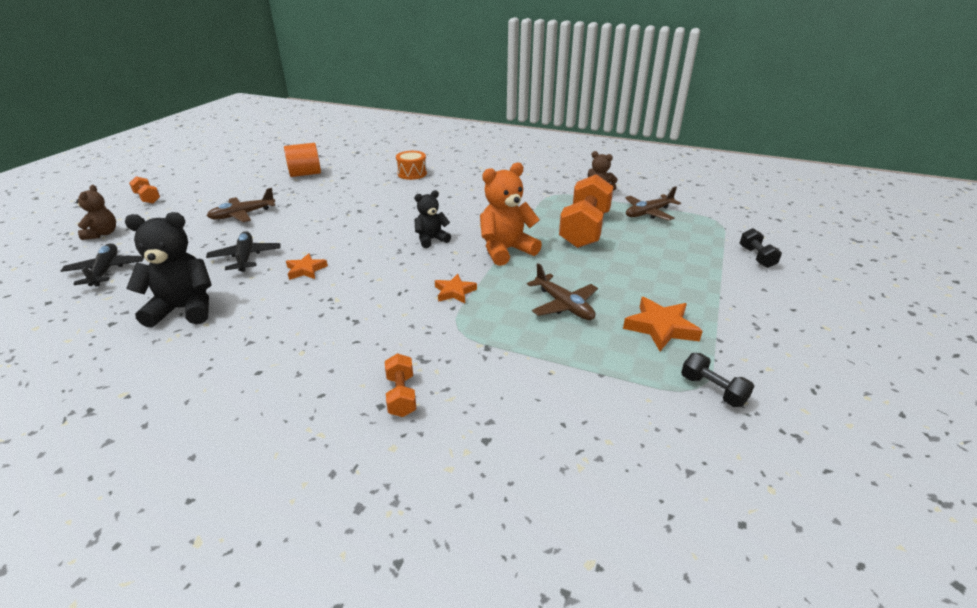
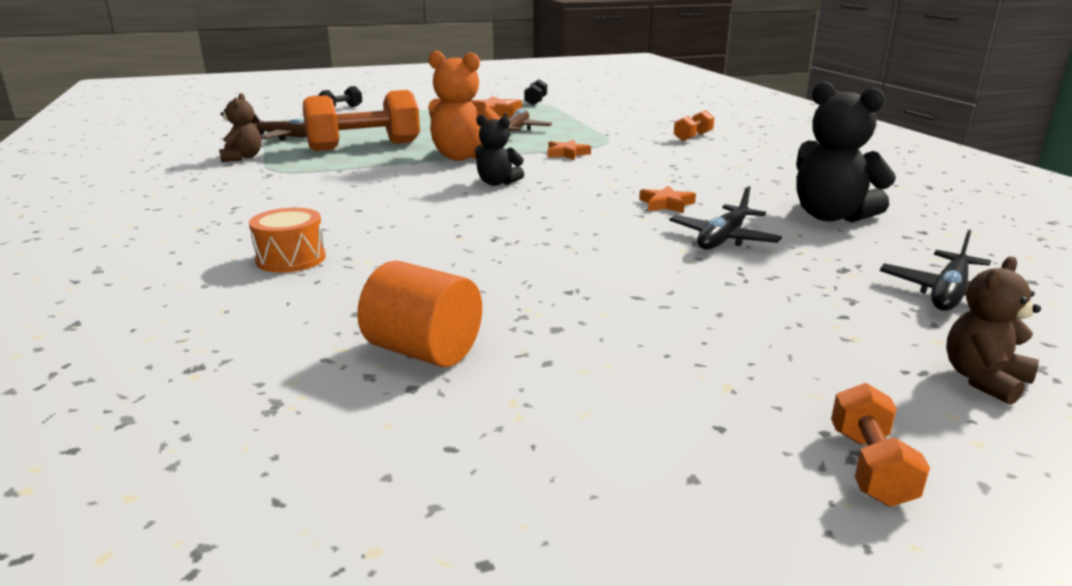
camera: 130 degrees left, 10 degrees down
(242, 215) = (669, 303): brown plane -> none

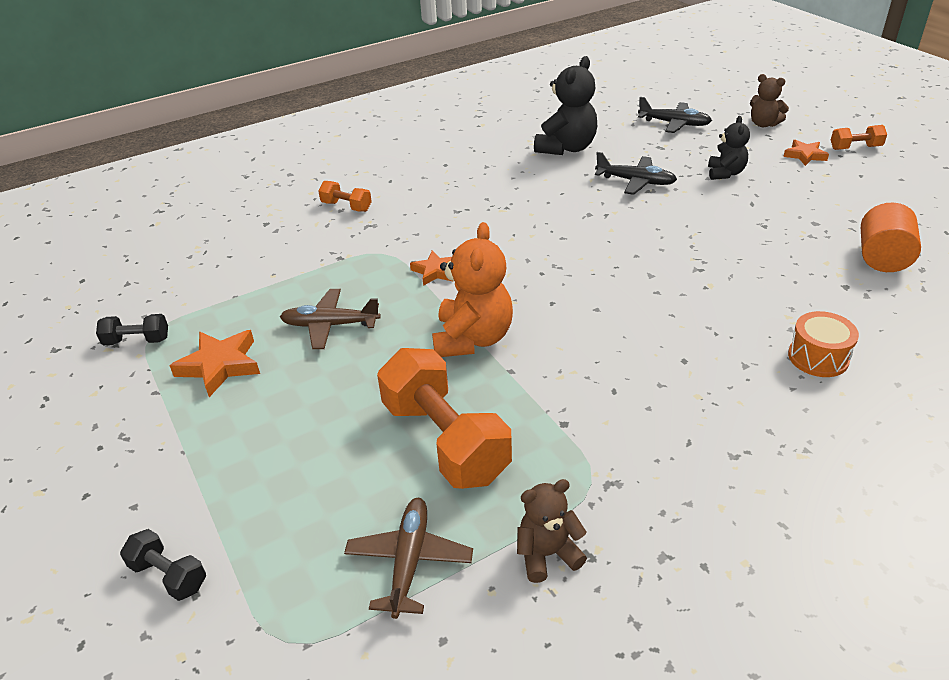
camera: 100 degrees left, 15 degrees up
(497, 183) = (559, 295): black teddy bear -> black teddy bear (725, 173)
(666, 204) = (574, 206): orange star -> orange star (805, 155)

